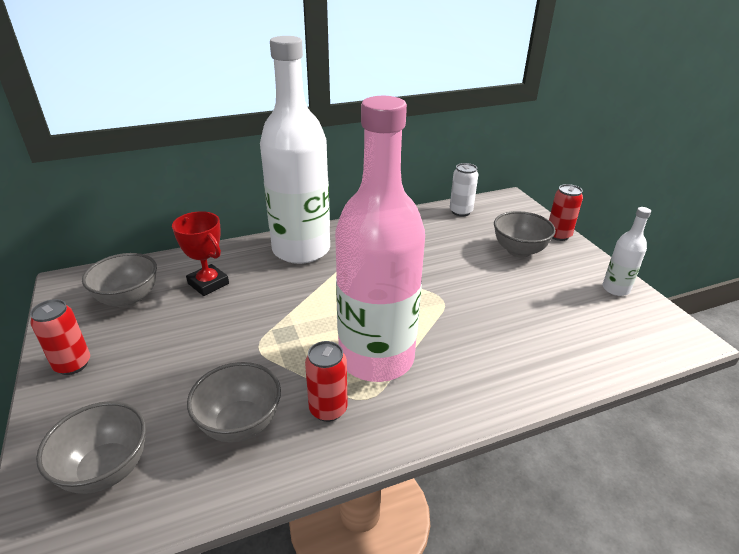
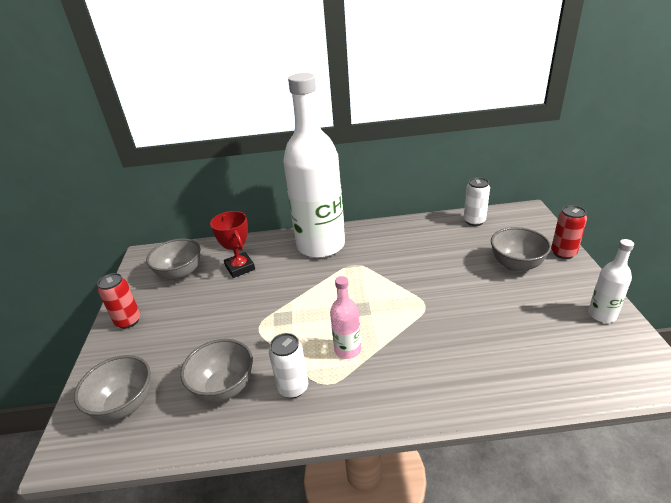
camera: 20 degrees right, 0 degrees up
(328, 409) = (293, 388): red can -> white can
(376, 358) = (347, 350): pink bottle -> pink bottle, size x0.42

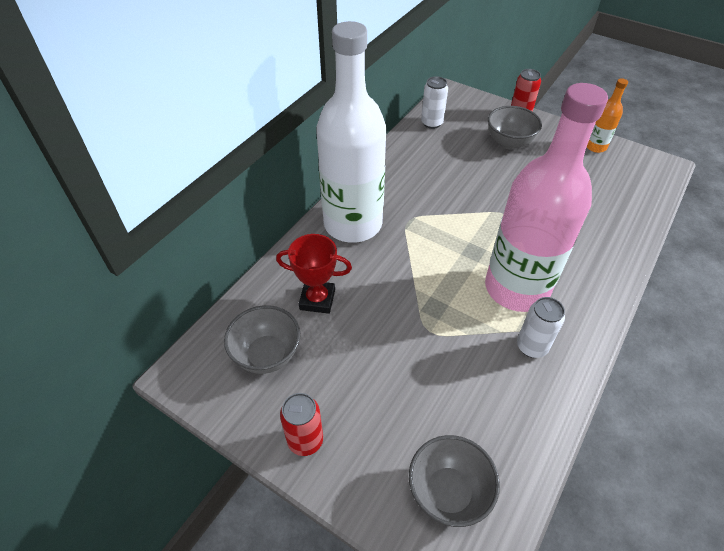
camera: 55 degrees left, 15 degrees up
(224, 387) = (491, 396): grey bowl -> none
(347, 350) = (516, 288): pink bottle -> pink bottle, size x2.39
(602, 314) = (595, 147): white bottle -> orange bottle

